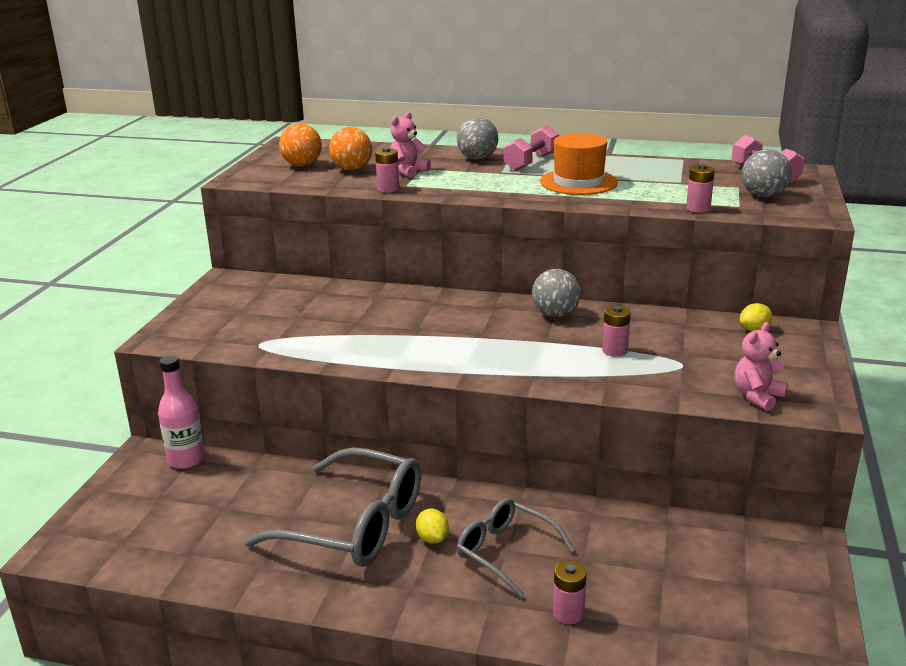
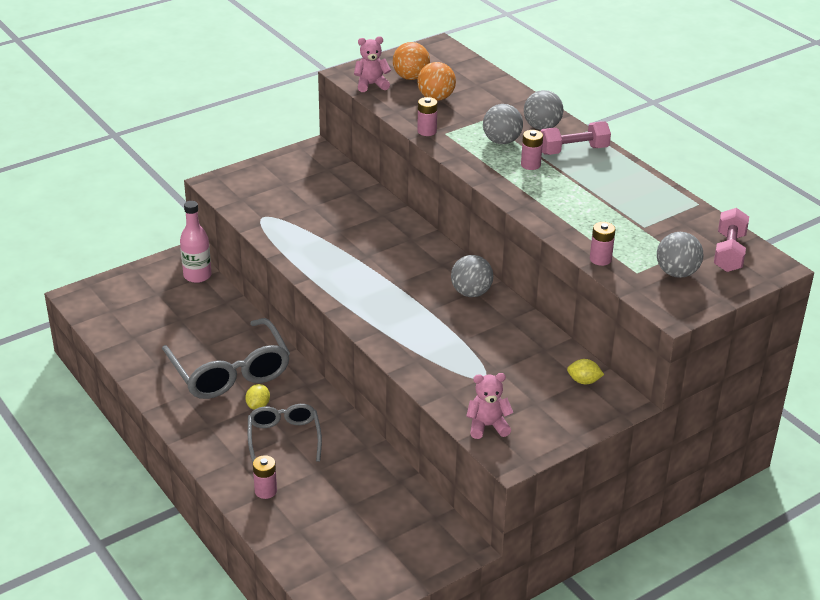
camera: 40 degrees right, 10 degrees up
(408, 172) = (469, 119): pink teddy bear -> pink teddy bear (371, 85)
(464, 175) = (501, 141): none -> grey ball
(578, 182) = (568, 189): orange hat -> none
(614, 350) = (460, 342): pink battery -> pink battery (530, 165)

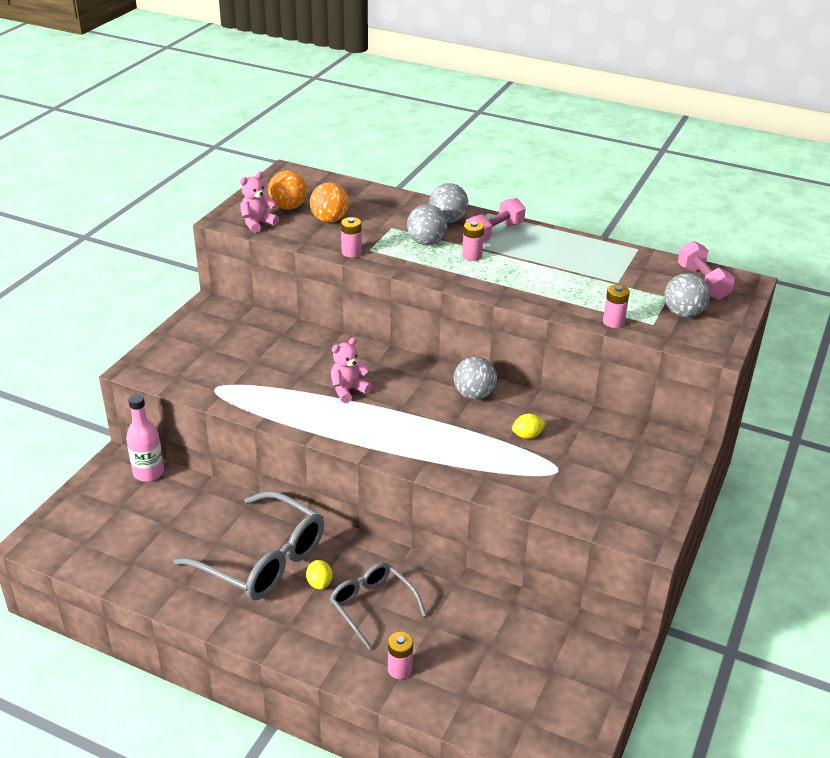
camera: 30 degrees left, 0 degrees up
(487, 426) = (603, 516): pink teddy bear -> pink teddy bear (348, 390)
(584, 381) = (640, 441): yellow lemon -> yellow lemon (527, 435)

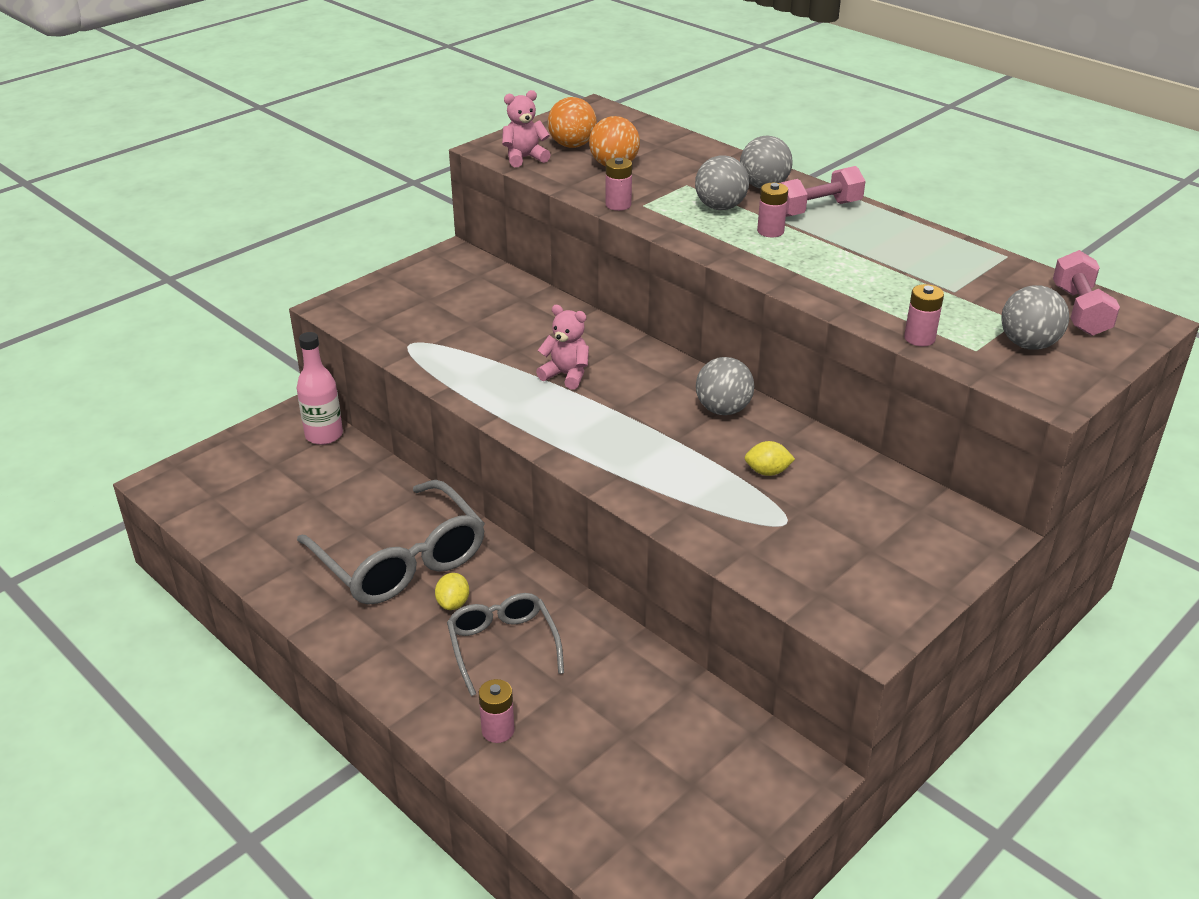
camera: 20 degrees right, 0 degrees up
(348, 390) = (566, 375): pink teddy bear -> pink teddy bear turned 45 degrees clockwise

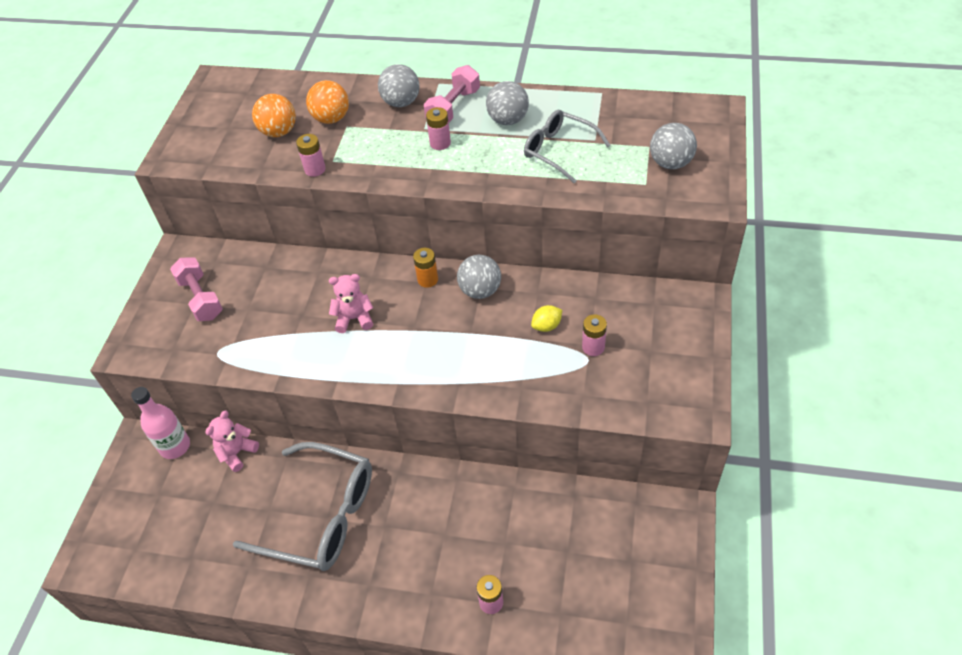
camera: 30 degrees left, 15 degrees up
(453, 603) = (384, 527): yellow lemon -> none
(502, 646) = (443, 538): grey glasses -> grey glasses (559, 151)
(524, 158) = (204, 156): pink teddy bear -> pink teddy bear (237, 453)
(572, 145) = (230, 126): orange ball -> orange ball (331, 118)
(675, 376) = (427, 280): none -> orange battery
(720, 207) = (388, 137): grey ball -> grey ball (508, 120)
(919, 338) = (606, 192): pink battery -> pink battery (593, 347)
(1080, 311) = (677, 119): pink dumbbell -> pink dumbbell (201, 298)

